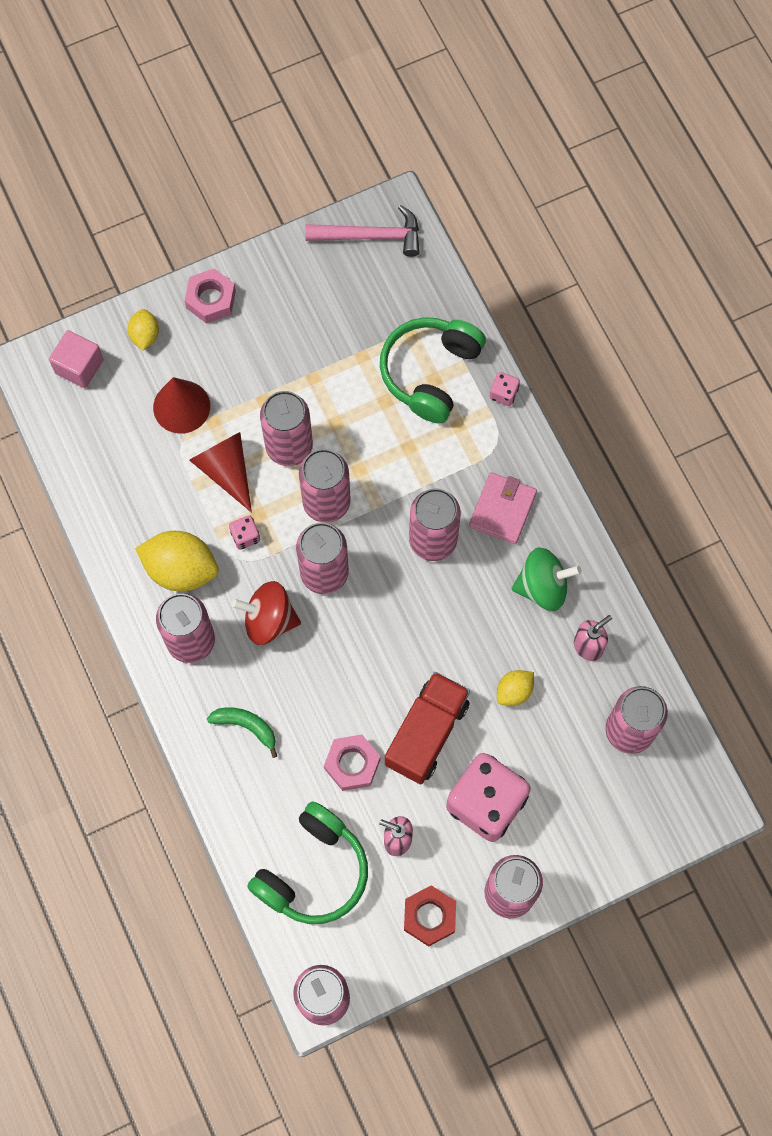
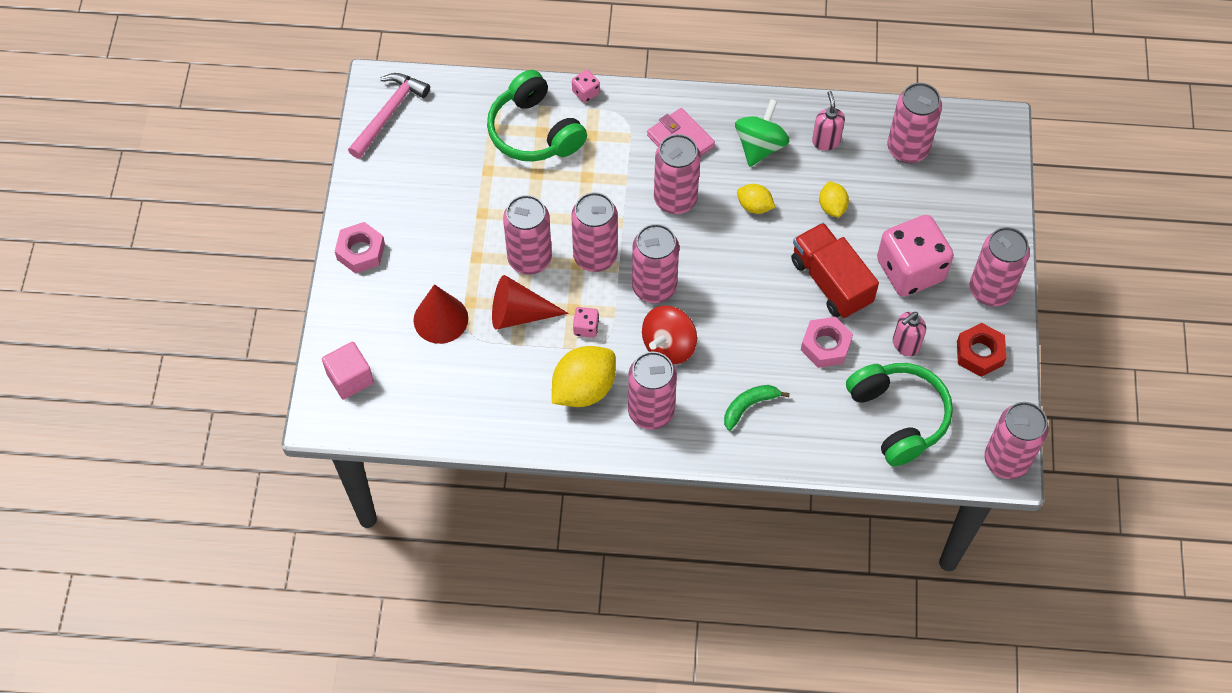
camera: 60 degrees left, 10 degrees down
(145, 335) = (357, 315): yellow lemon -> yellow lemon (754, 206)

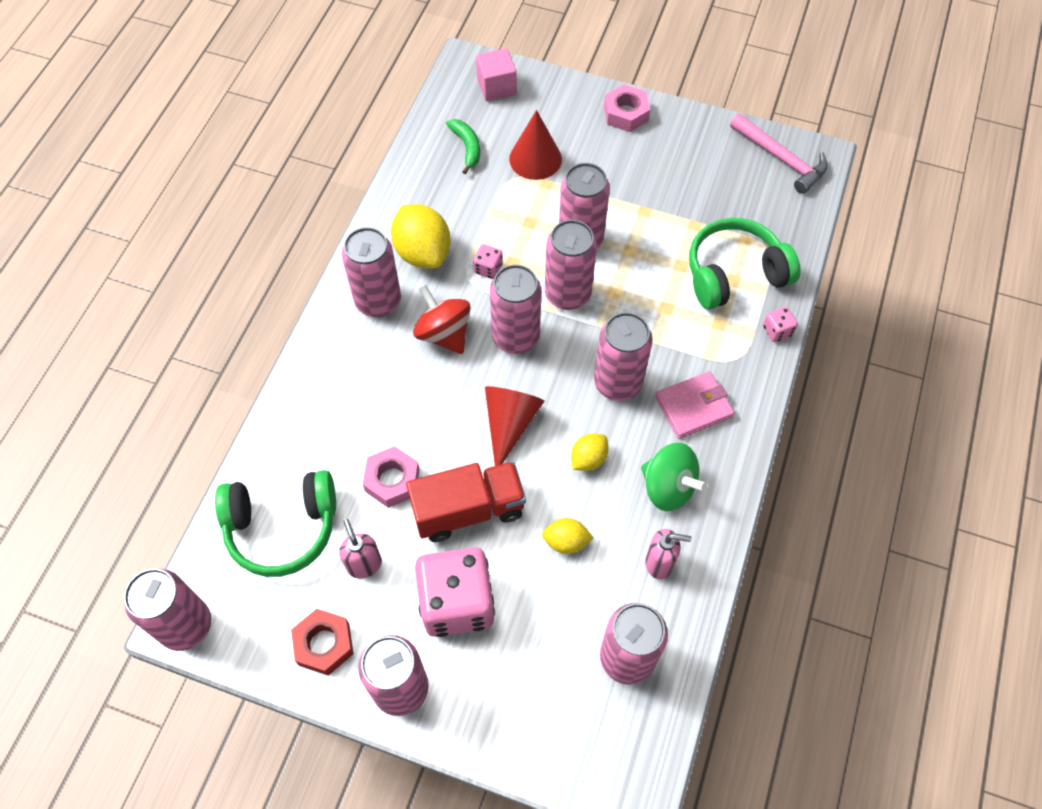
camera: 105 degrees right, 0 degrees up
(519, 314) = (521, 218): red cone -> red cone (510, 423)
(749, 406) = (350, 387): green banana -> green banana (467, 147)

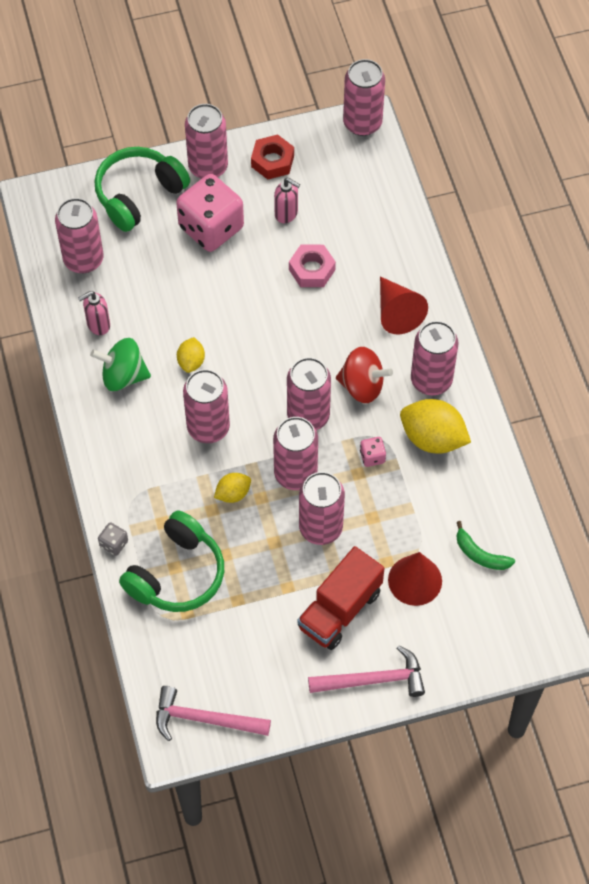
camera: 145 degrees right, 0 degrees up
(282, 527) = (356, 203): green headphones -> green headphones (139, 195)
(468, 510) = (247, 282): red truck -> red truck (340, 609)
(496, 87) = (508, 634): pink cube -> none
(510, 423) = (263, 352): red cone -> red cone (397, 312)
(566, 542) = (168, 301): yellow lemon -> yellow lemon (233, 494)
(626, 113) = (373, 680): pink nut -> pink hammer
(693, 407) = (141, 443): pink wallet -> none
(777, 331) = (114, 544): pink dice -> grey dice

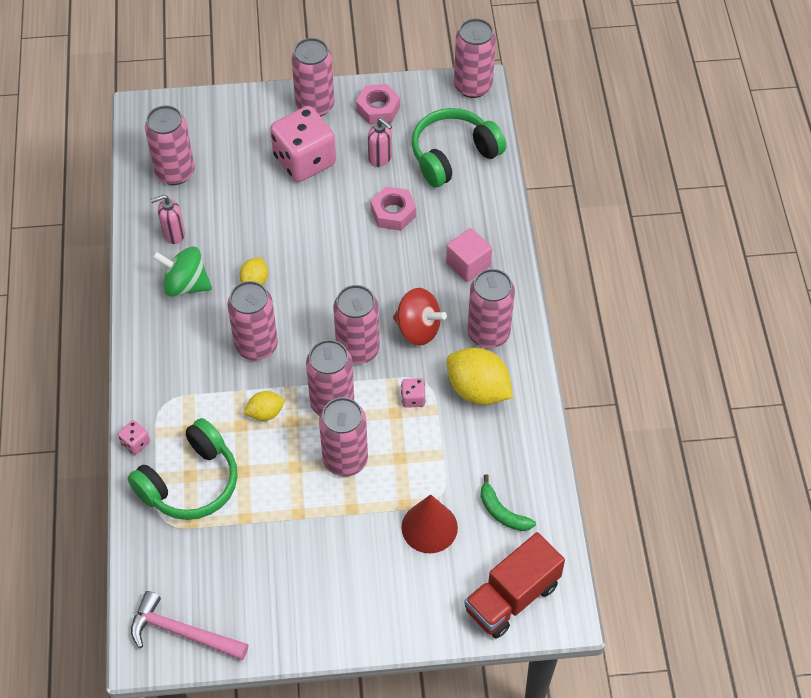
camera: 10 degrees right, 5 degrees down
(114, 544) = (135, 443): grey dice -> pink dice
(139, 195) = (243, 121): green headphones -> green headphones (453, 155)
(272, 161) = (378, 109): red nut -> pink nut
(340, 609) = (346, 544): red truck -> red truck (512, 597)
(373, 680) = (364, 621): pink hammer -> none
(397, 312) = (468, 264): red cone -> pink cube

